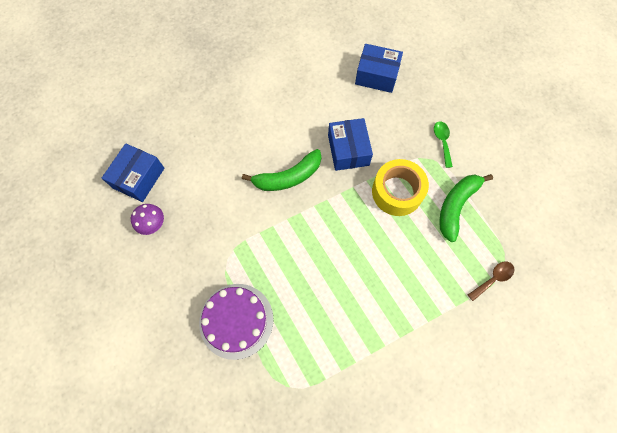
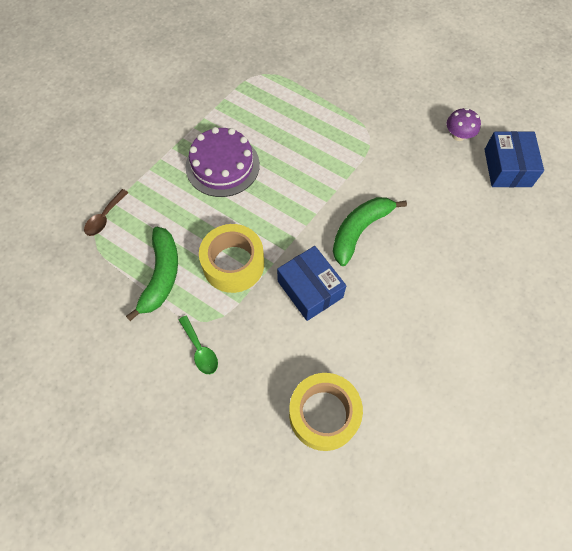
camera: 155 degrees right, 5 degrees down
(236, 320) = (330, 97): purple cake -> purple cake (222, 165)
(376, 75) = (324, 414): blue box -> yellow tape

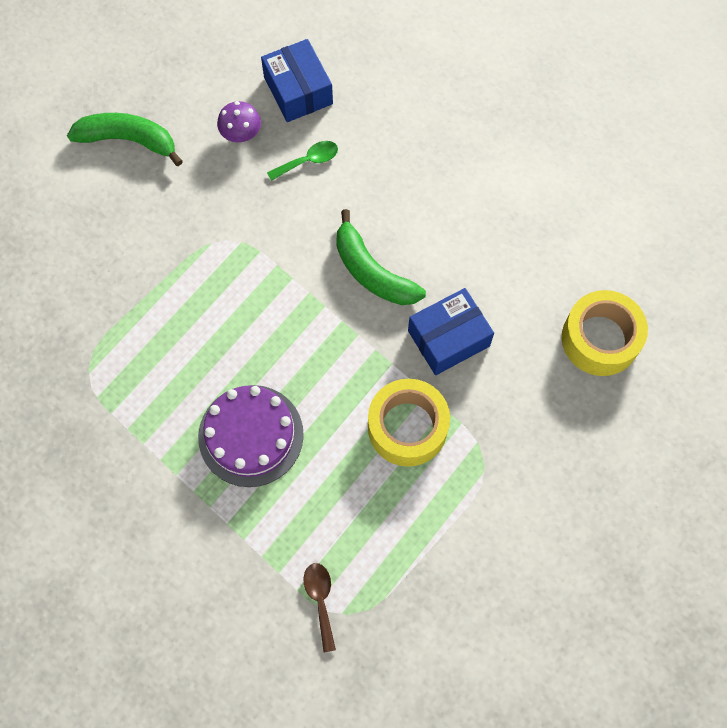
camera: 85 degrees left, 5 degrees up
(105, 217) = (320, 600): brown spoon -> brown spoon turned 135 degrees counterclockwise
(161, 275) = (417, 519): green banana -> green banana (128, 140)
(200, 350) = (521, 471): green spoon -> green spoon (308, 161)
(507, 168) = (298, 90): blue box -> blue box turned 60 degrees clockwise

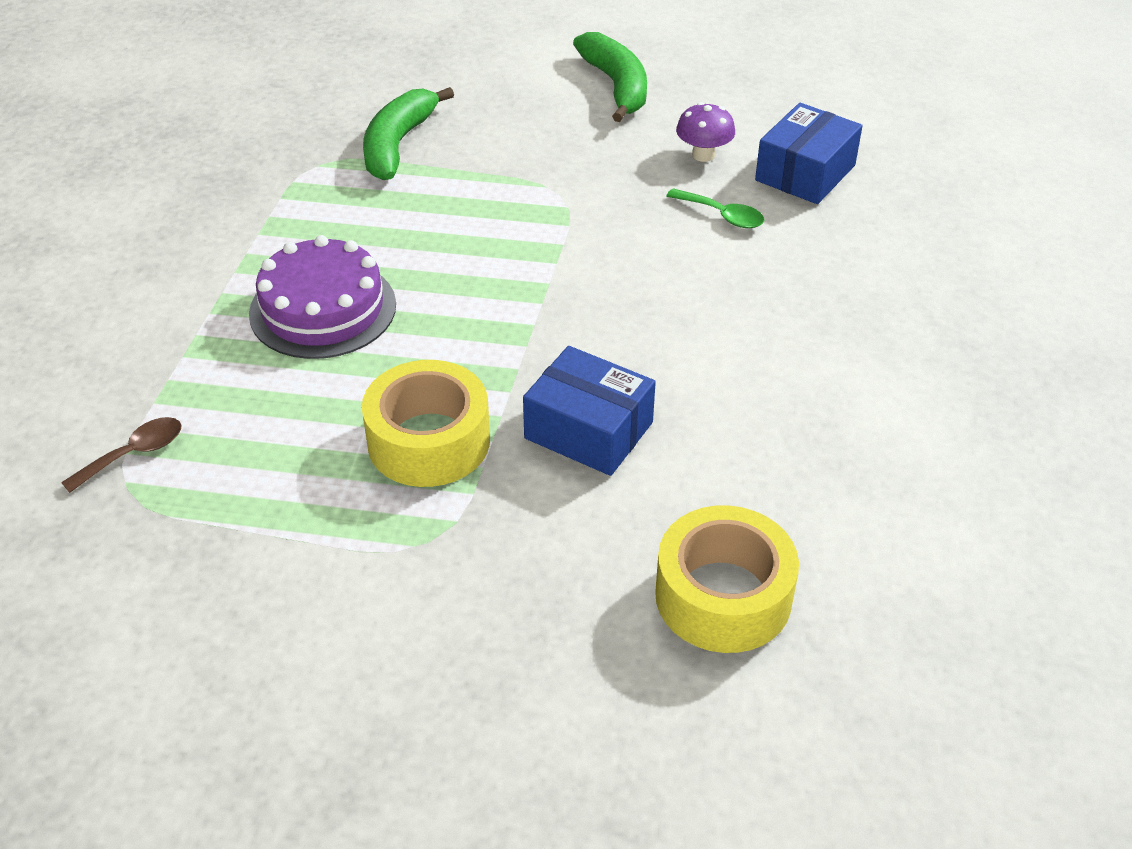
camera: 60 degrees right, 25 degrees down
(372, 272) = (623, 324): green banana -> green banana (398, 144)

